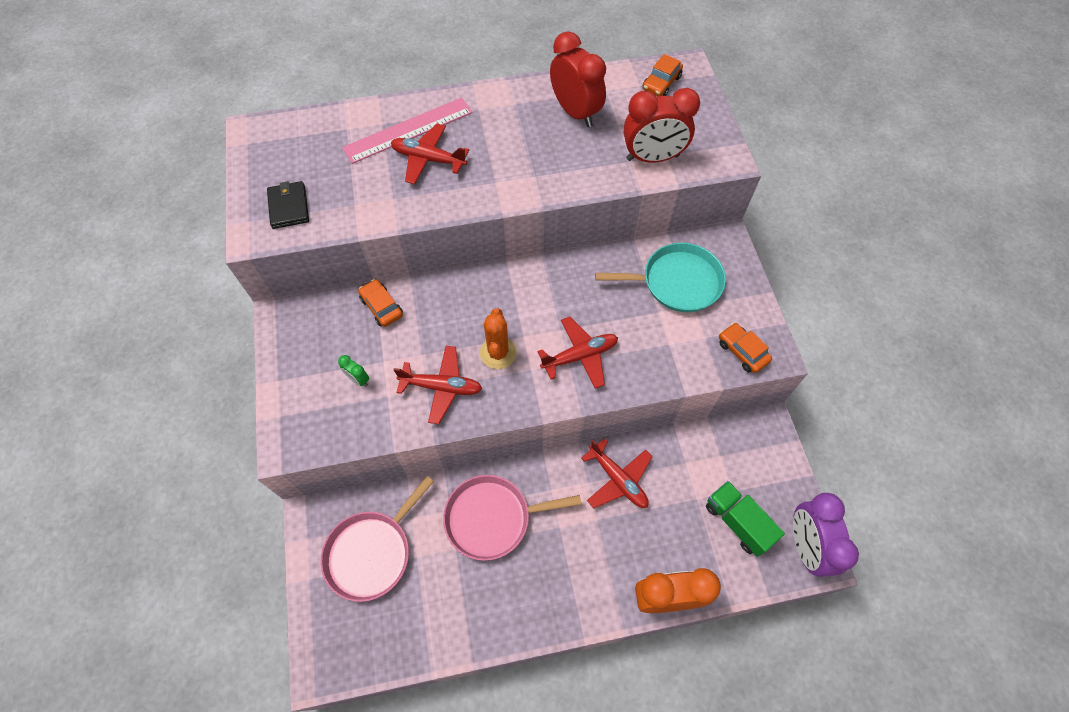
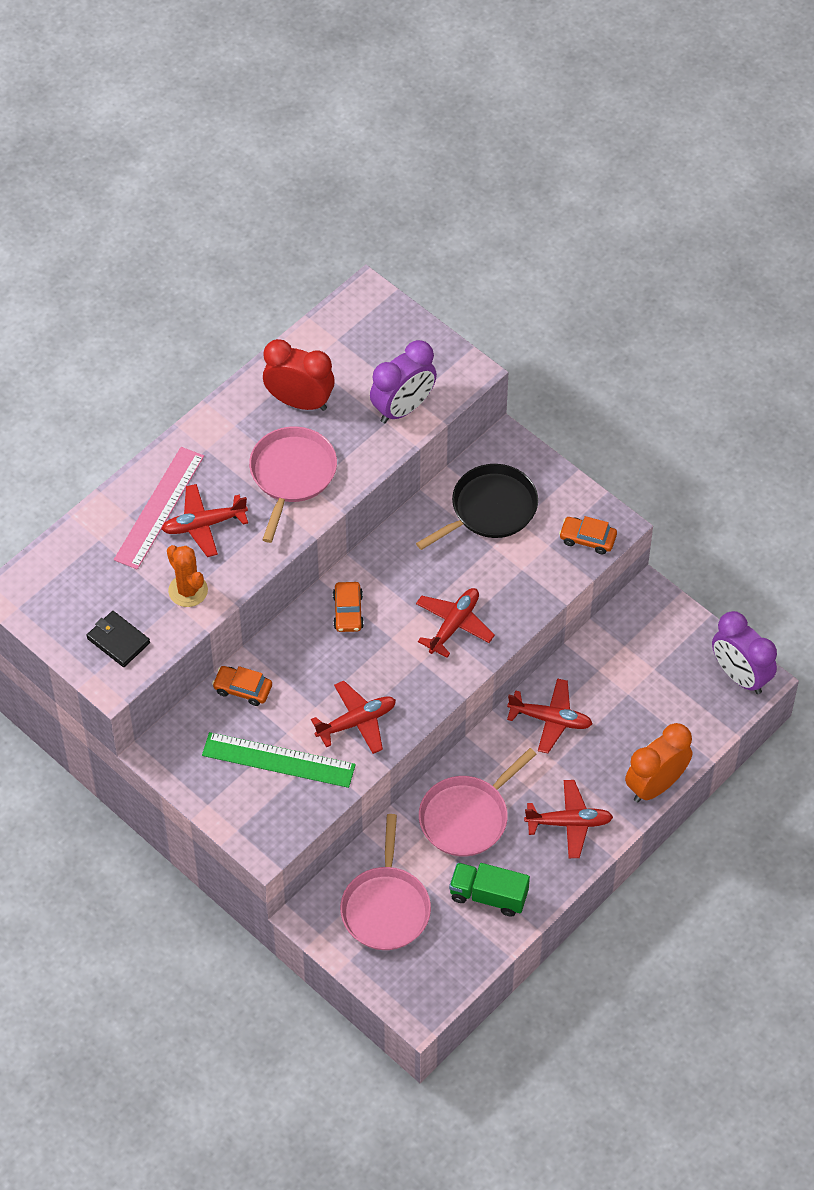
camera: 35 degrees left, 5 degrees down
(358, 379) = (278, 760): green clock -> green ruler
(498, 353) = (381, 665): orange cactus -> orange cactus (188, 590)
(525, 160) = (292, 475): none -> pink pan
(569, 581) = (569, 823): none -> red plane
(652, 158) = (403, 408): red clock -> purple clock
(661, 83) = (355, 326): orange car -> orange car (348, 611)
(677, 282) = (490, 509): turquoise pan -> black pan
(737, 522) = (674, 691): green truck -> green truck (488, 896)

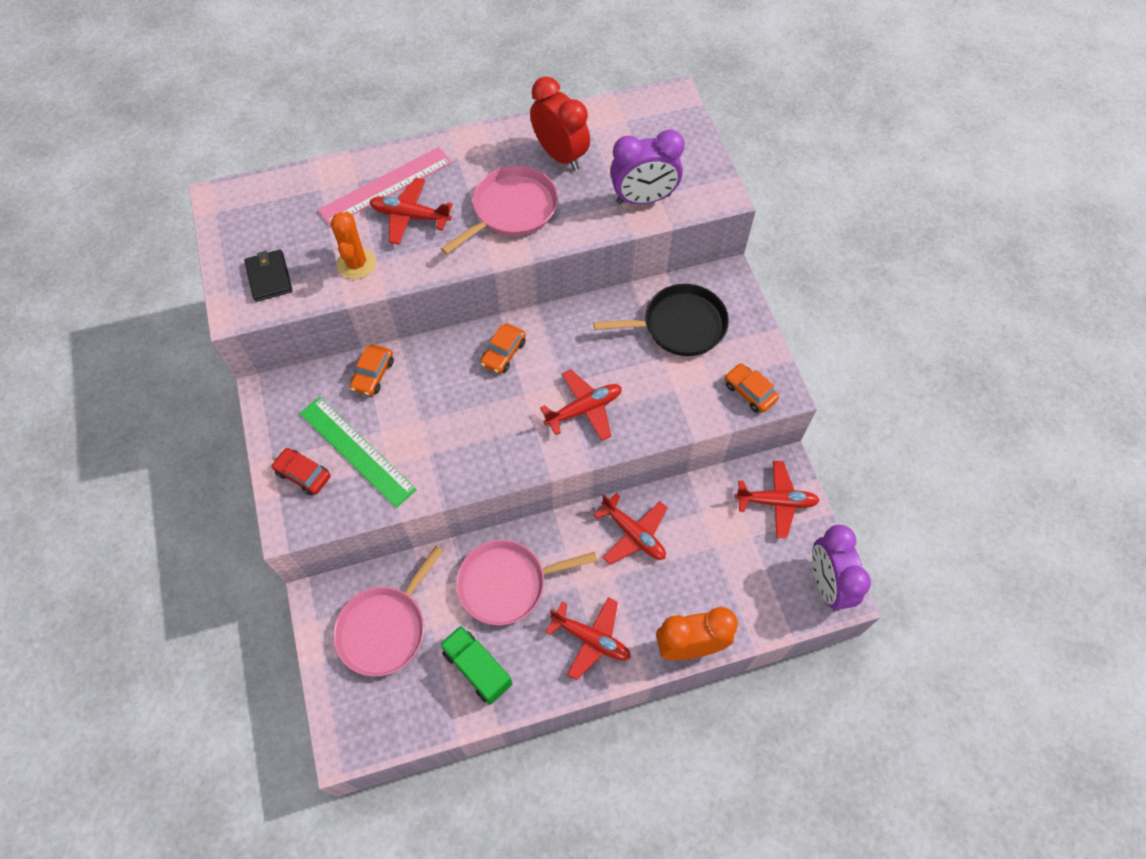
camera: 30 degrees right, 5 degrees up
(242, 689) = (373, 374): orange car -> orange car turned 120 degrees counterclockwise
(246, 803) = (303, 474): none -> red car
(356, 722) = (444, 452): red plane -> red plane (776, 502)

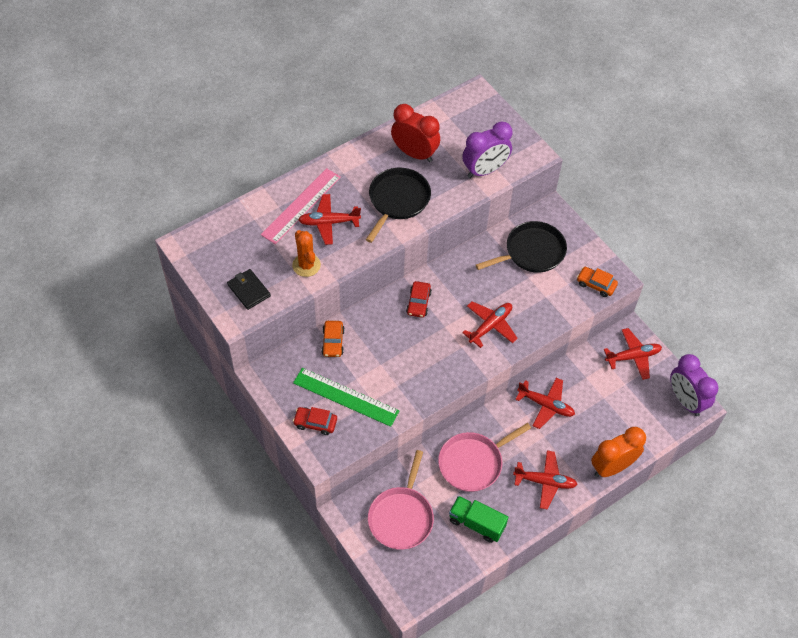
camera: 20 degrees left, 5 degrees down
(503, 353) = (418, 303): orange car -> red car
(511, 210) = (397, 200): pink pan -> black pan

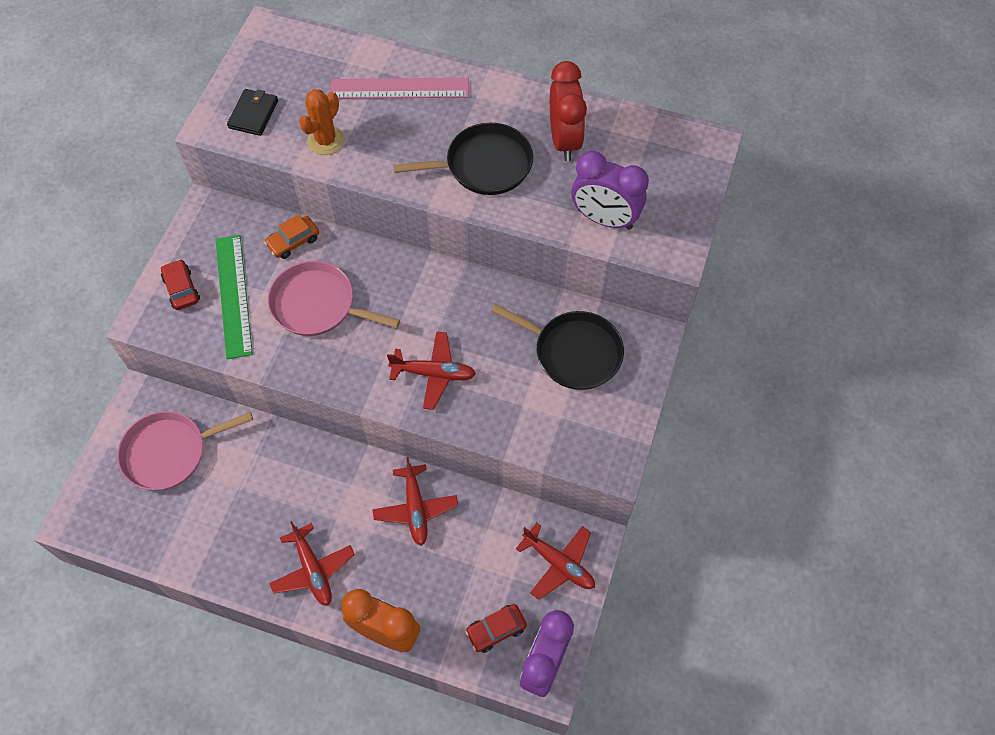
camera: 55 degrees right, 5 degrees up
(329, 222) = (398, 125): red plane -> none
(418, 303) = (407, 286): red car -> red car (496, 630)
(473, 463) = (285, 480): pink pan -> pink pan (318, 305)
(476, 523) = (210, 531): green truck -> none
(596, 284) = (586, 448): orange car -> none

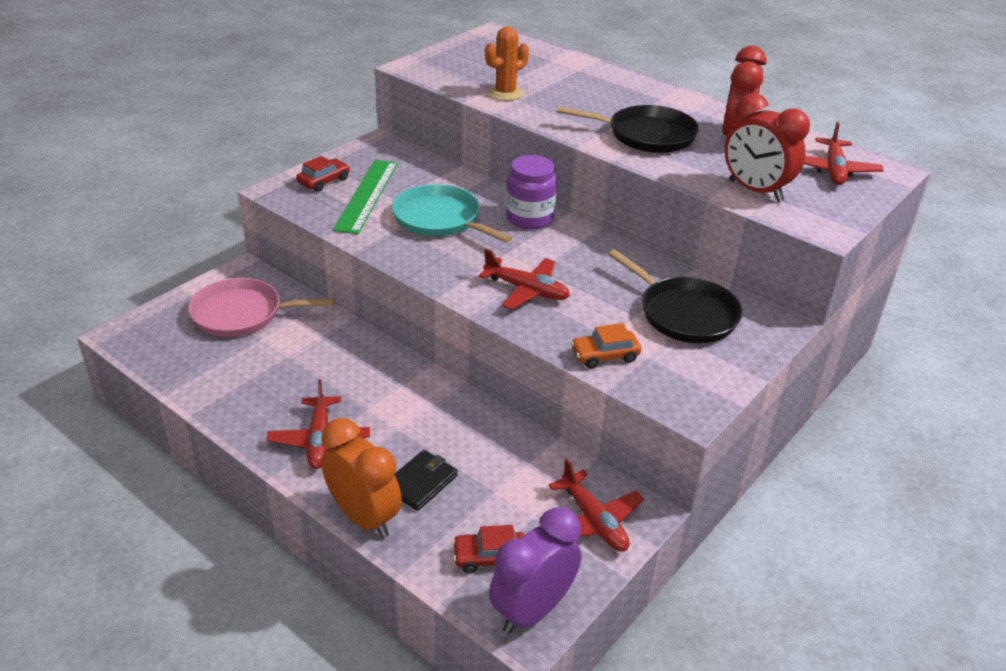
camera: 20 degrees right, 25 degrees down
(181, 289) = (324, 181): red car -> red car turned 45 degrees clockwise
(253, 114) = (451, 68): black wallet -> black wallet (421, 482)
(293, 241) = (443, 178): orange car -> orange car (604, 355)
(318, 305) = (440, 219): pink pan -> turquoise pan
(398, 272) = (529, 218): none -> purple jar
(400, 88) = (590, 81): pink ruler -> none
(415, 508) = (456, 425): red plane -> red plane (833, 170)
(604, 219) = (755, 191): purple clock -> red clock

